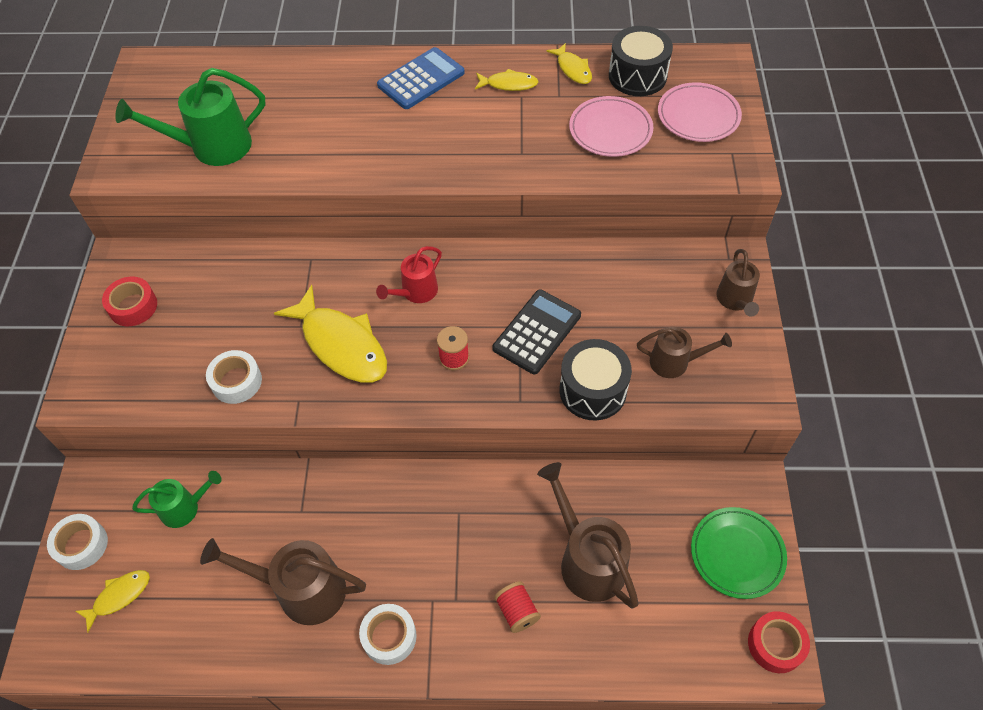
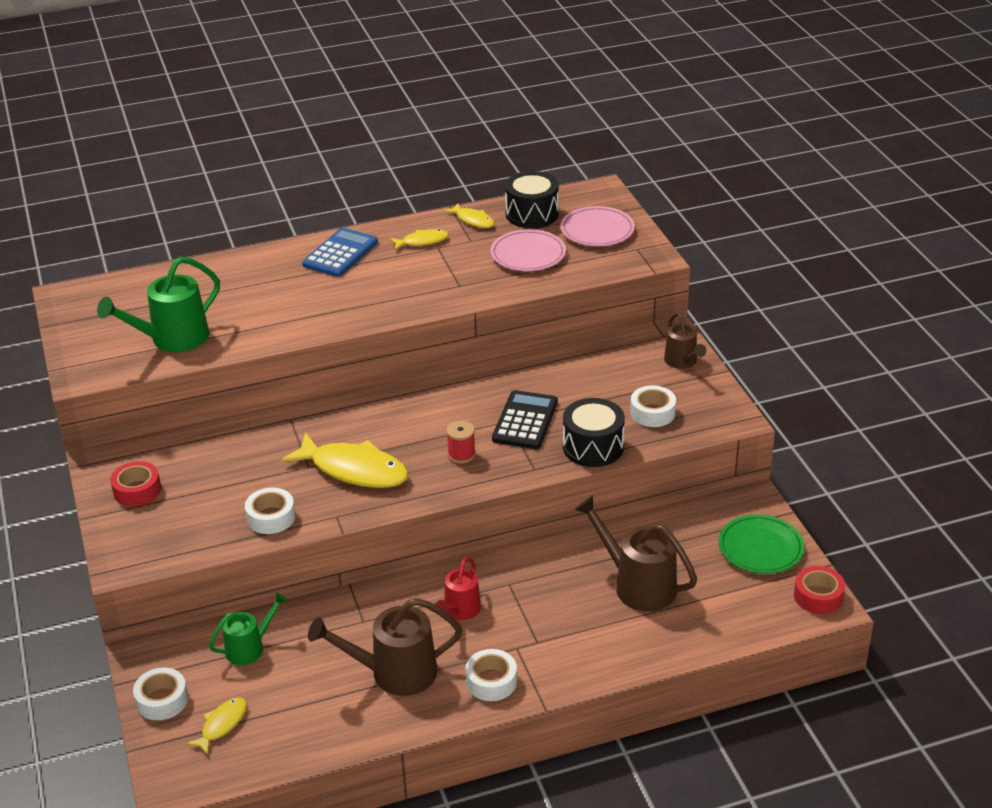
camera: 20 degrees left, 20 degrees down
(415, 292) = (402, 419): red watering can -> red watering can (460, 611)
(517, 611) = (594, 634): red spool -> none
(675, 362) = (652, 413): brown watering can -> white tape

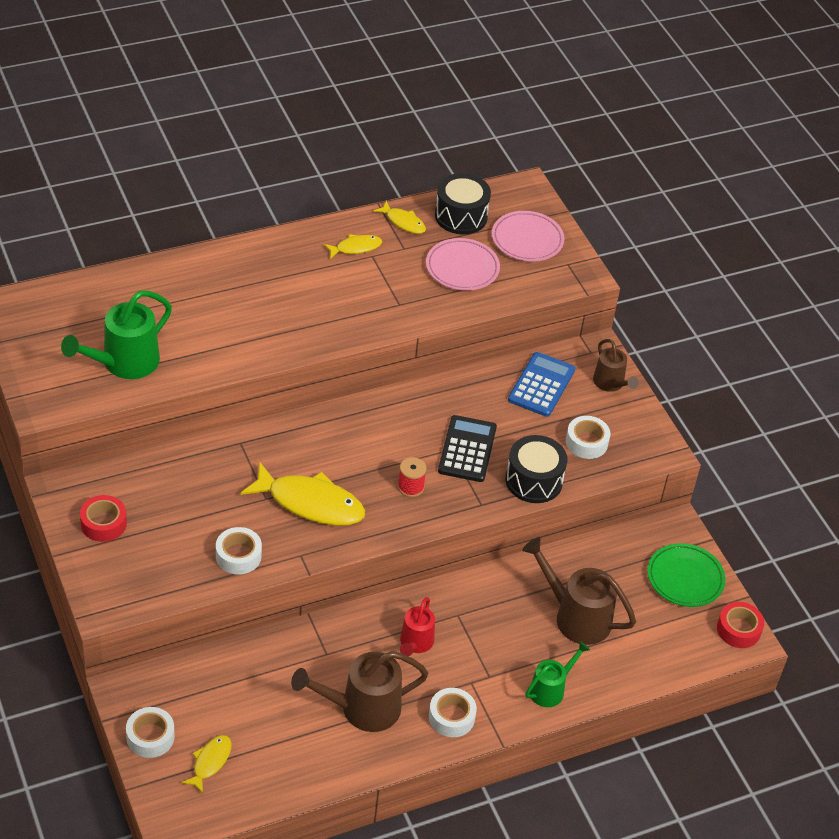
camera: 10 degrees left, 10 degrees up
(250, 647) = (224, 682): green watering can -> green watering can (550, 689)
(340, 253) = (275, 260): blue calculator -> blue calculator (541, 385)

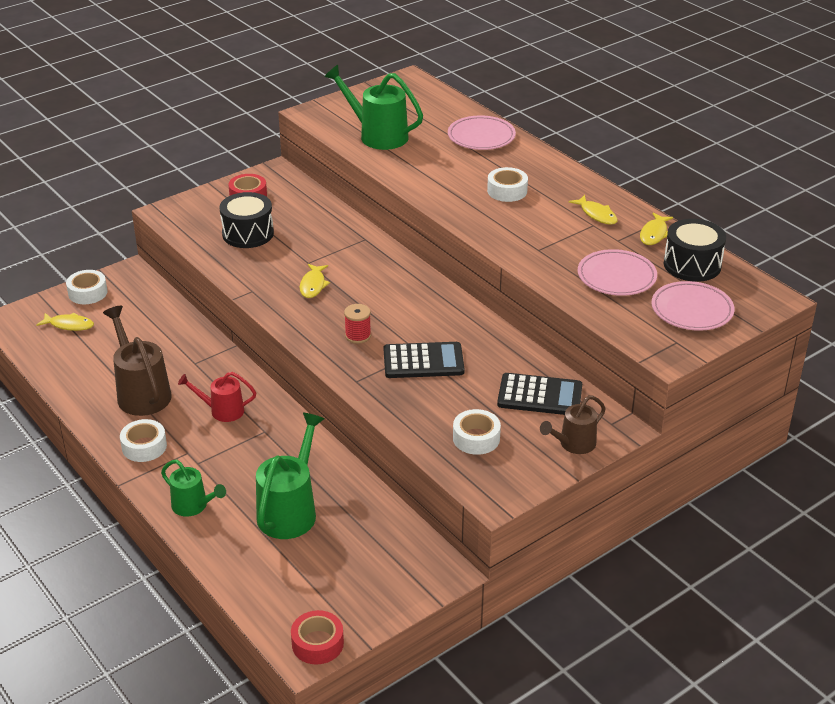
camera: 80 degrees right, 10 degrees down
(169, 284) = (481, 137): none -> pink plate
(238, 556) = (239, 261): white tape -> white tape (507, 191)
(310, 503) = (313, 285): yellow fish -> yellow fish, size x0.51
(534, 480) = (403, 410): black drum -> black drum (248, 233)
(541, 385) = (540, 395): blue calculator -> black calculator
(575, 616) = (290, 510): brown watering can -> green watering can
(685, 578) = (374, 588): green plate -> none

